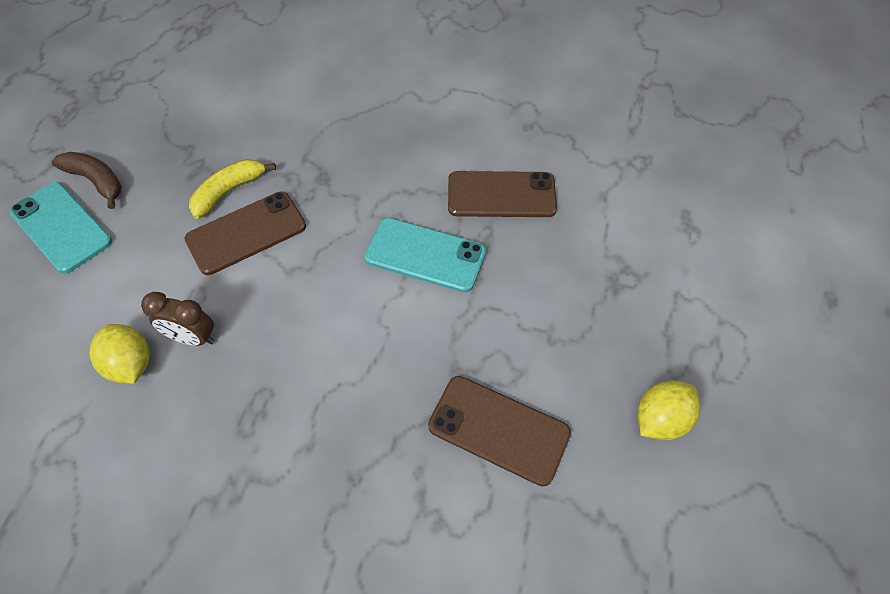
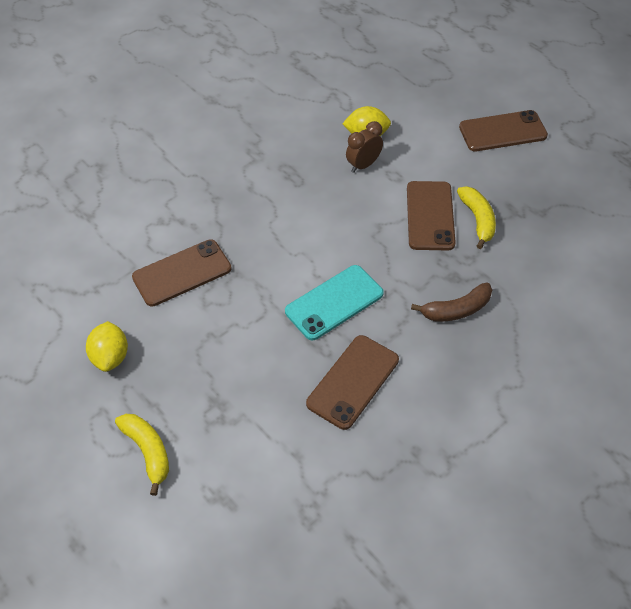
camera: 125 degrees right, 5 degrees down
(61, 227) = (502, 131): turquoise phone -> brown phone
(96, 181) = (537, 157): brown banana -> brown banana (456, 310)
(710, 305) = (148, 451): none -> yellow banana

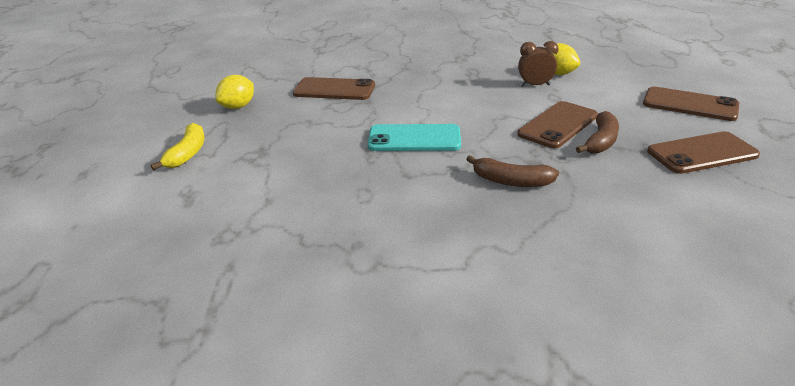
camera: 40 degrees right, 20 degrees down
(353, 382) = (367, 183): brown phone -> brown phone (702, 153)
(477, 220) = (601, 141): yellow banana -> brown banana

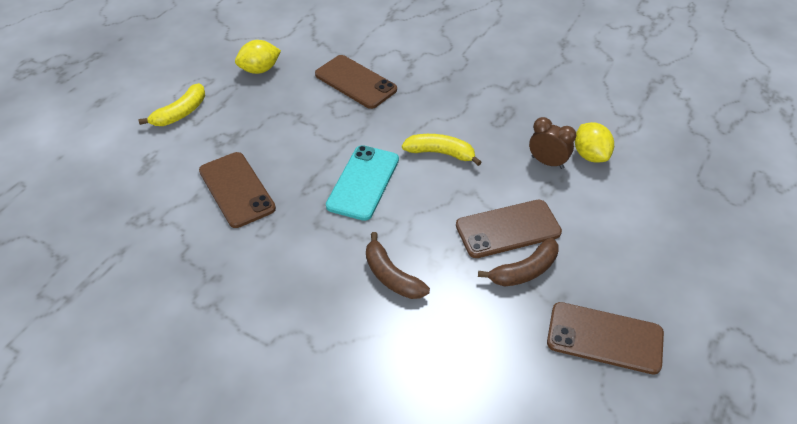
camera: 30 degrees right, 15 degrees up
(414, 139) = (363, 182): turquoise phone -> turquoise phone turned 75 degrees clockwise
(453, 104) = (440, 153): none -> yellow banana
(690, 104) = (679, 268): brown phone -> brown phone (237, 189)

